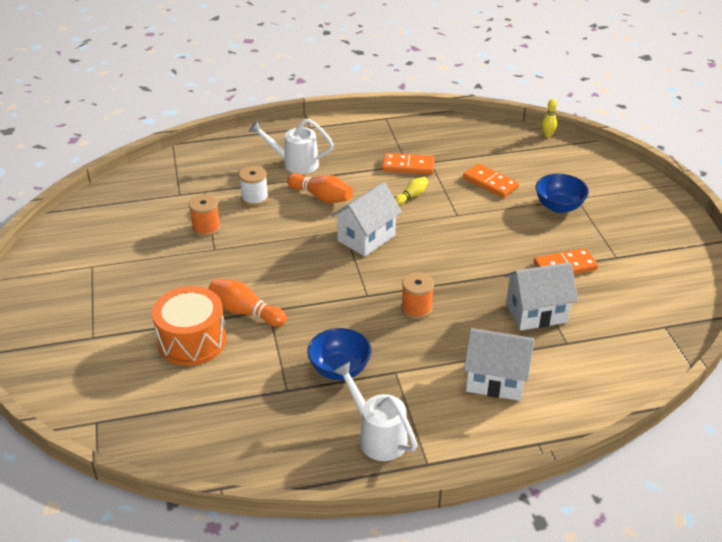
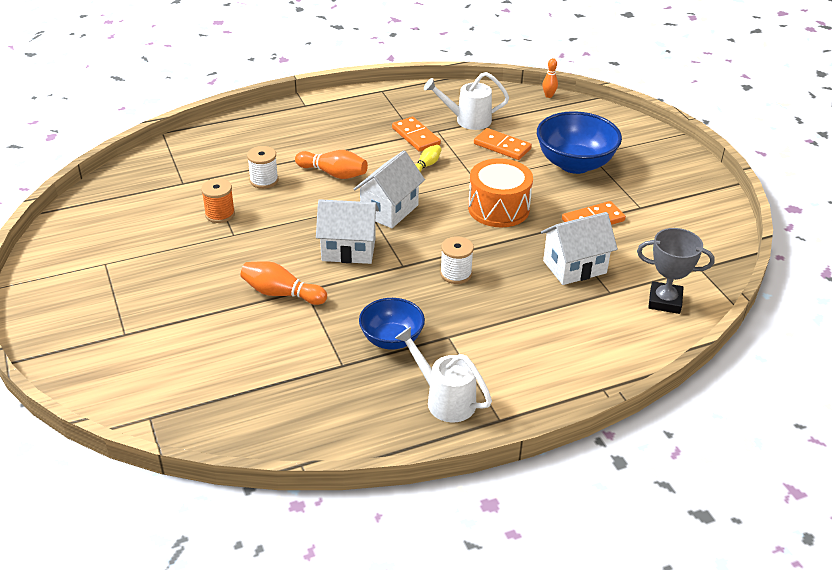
camera: 10 degrees left, 0 degrees up
(192, 341) = (232, 327): orange drum -> orange drum (498, 208)
(295, 163) = (298, 143): white watering can -> white watering can (468, 120)
(408, 166) = (416, 136): orange domino -> orange domino turned 60 degrees clockwise
(416, 308) = (456, 274): orange spool -> white spool
(495, 380) = (549, 334): white house -> white house (348, 250)
(547, 135) = (548, 96): yellow bowling pin -> orange bowling pin
(559, 206) = (574, 164): blue bowl -> blue bowl, size x1.59
(621, 358) = (665, 301): none -> grey trophy

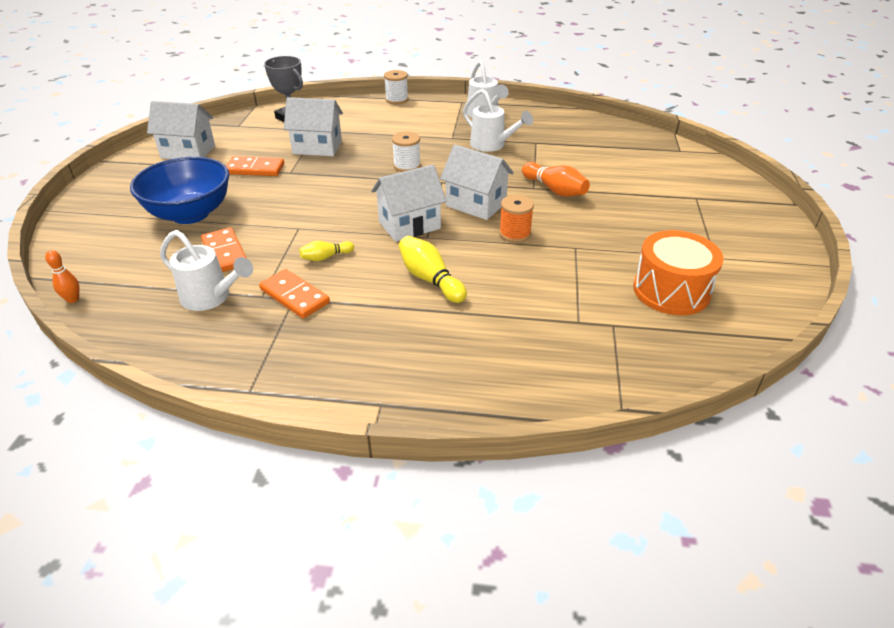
camera: 150 degrees left, 0 degrees up
(220, 214) = (581, 272): orange spool -> orange spool (515, 234)
(264, 180) = (513, 296): white spool -> white spool (397, 100)
(333, 174) = (430, 279): orange bowling pin -> yellow bowling pin
(391, 339) = (491, 145): blue bowl -> white watering can
(416, 136) = (294, 296): orange domino -> orange domino turned 45 degrees counterclockwise
(498, 208) = (313, 198): orange drum -> orange drum (671, 291)
(685, 218) = (188, 152): none -> white house

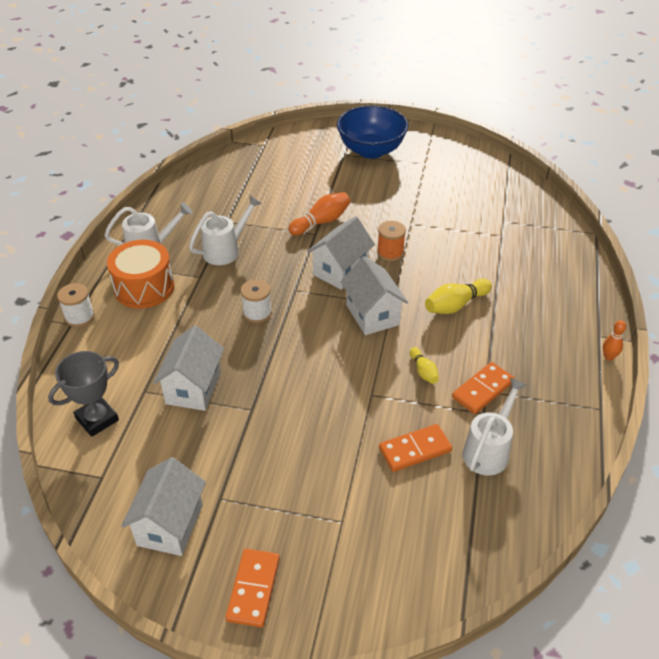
camera: 85 degrees left, 5 degrees up
(73, 299) = (499, 570): orange bowling pin -> orange bowling pin (608, 357)
(190, 214) = (335, 493): blue bowl -> blue bowl (371, 150)
(255, 169) = (236, 444): orange domino -> orange domino (253, 589)
(671, 291) = (464, 190): orange drum -> orange drum (144, 287)

